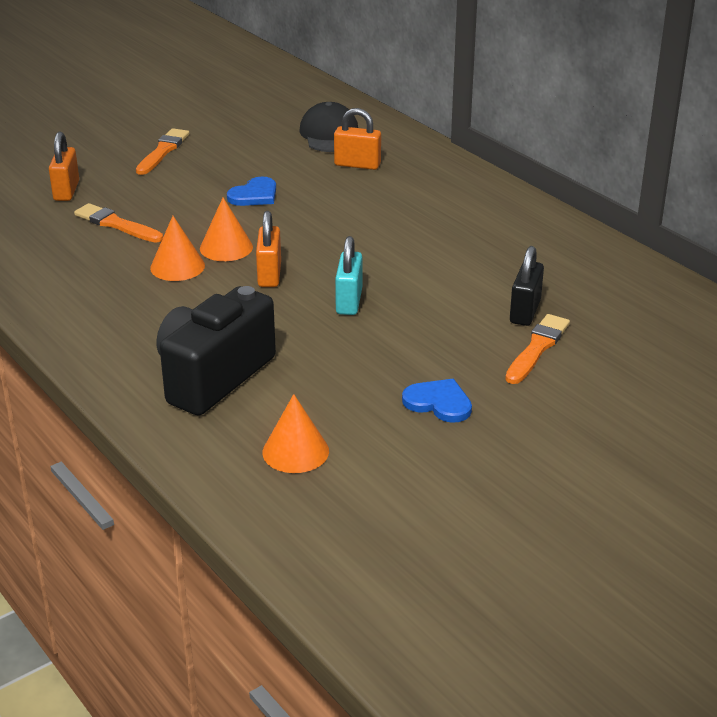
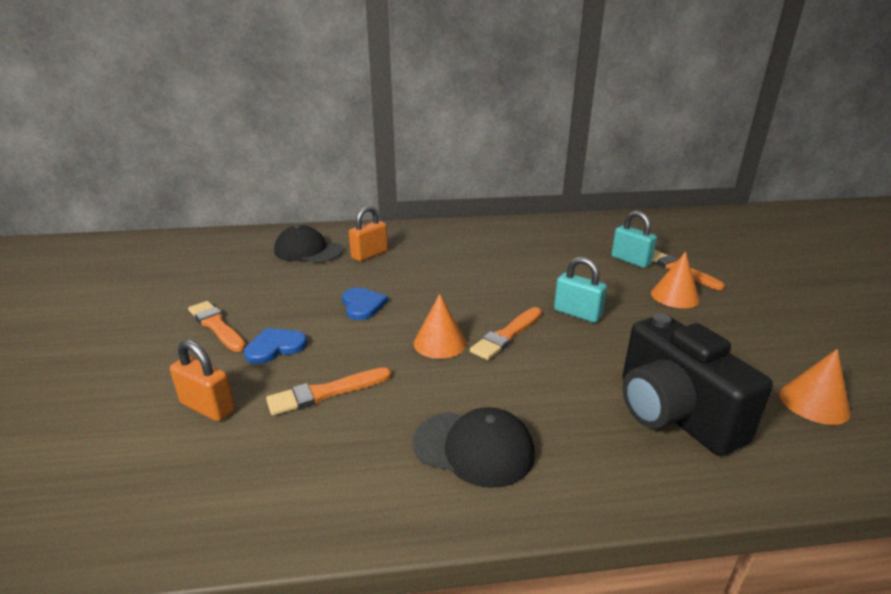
camera: 60 degrees left, 5 degrees down
(99, 298) = (474, 448): none -> black cap
(177, 266) = (450, 378): orange cone -> orange cone (674, 296)
(269, 275) = (507, 335): orange padlock -> orange brush
(438, 403) = (743, 320): blue heart -> blue heart (275, 347)
(525, 312) = (630, 260): black padlock -> turquoise padlock

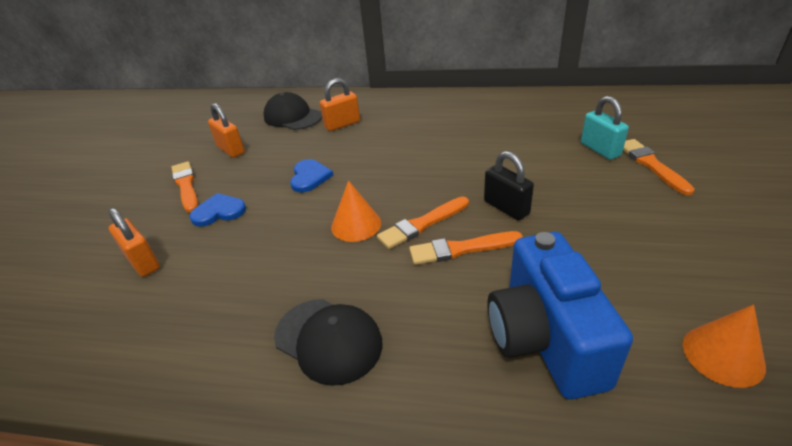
camera: 20 degrees right, 10 degrees up
(252, 286) = (231, 150): none -> orange padlock
(326, 392) = (236, 262): orange brush -> orange brush (461, 249)
(577, 313) = (506, 207): turquoise padlock -> black padlock
(673, 414) = (545, 339): black camera -> blue camera
(674, 296) = (627, 198): orange cone -> none

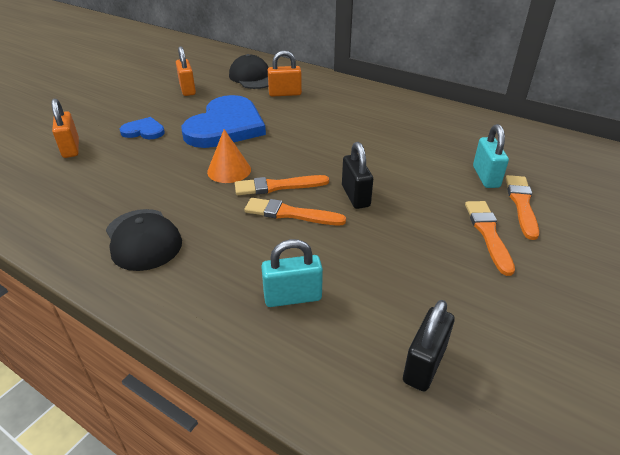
camera: 20 degrees right, 0 degrees up
(186, 186) = (137, 106): orange brush -> orange brush (488, 234)
(309, 177) = (226, 126): blue heart -> blue heart, size x2.14
(545, 339) = (292, 297): blue camera -> turquoise padlock
(723, 355) = (424, 364): orange cone -> black padlock

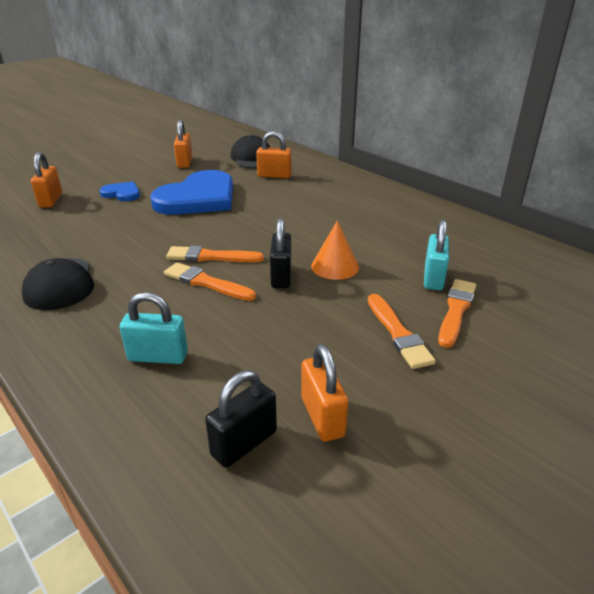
camera: 15 degrees right, 5 degrees down
(229, 170) = (175, 237): orange cone -> orange cone (335, 266)
(474, 324) = (322, 417): none -> orange padlock
(488, 234) = (398, 333): orange brush -> orange brush turned 150 degrees clockwise

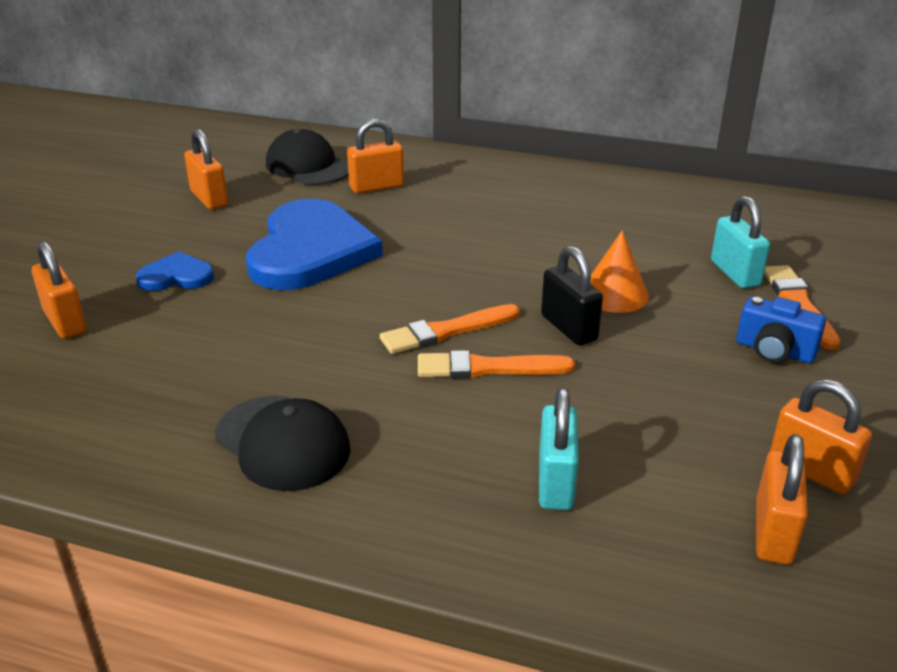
camera: 30 degrees left, 0 degrees up
(158, 356) = (555, 482): turquoise padlock -> turquoise padlock turned 60 degrees counterclockwise
(244, 443) = (773, 532): black padlock -> orange padlock
(398, 333) = (774, 351): orange brush -> blue camera

